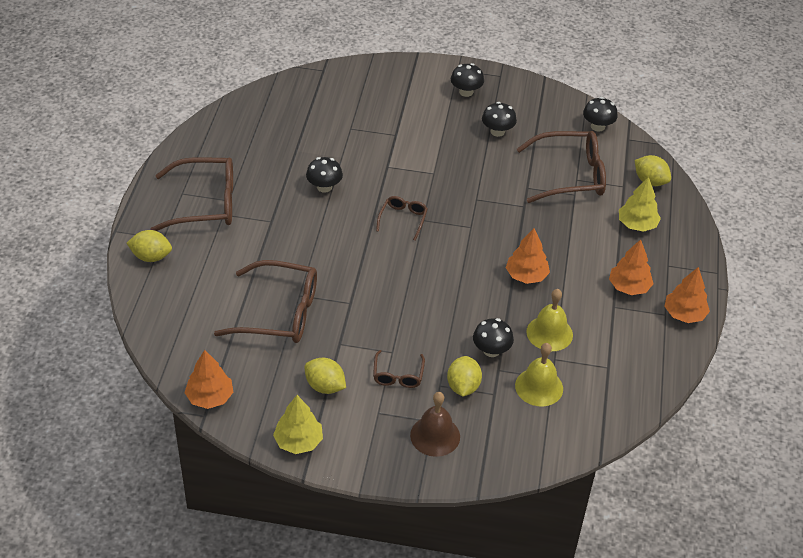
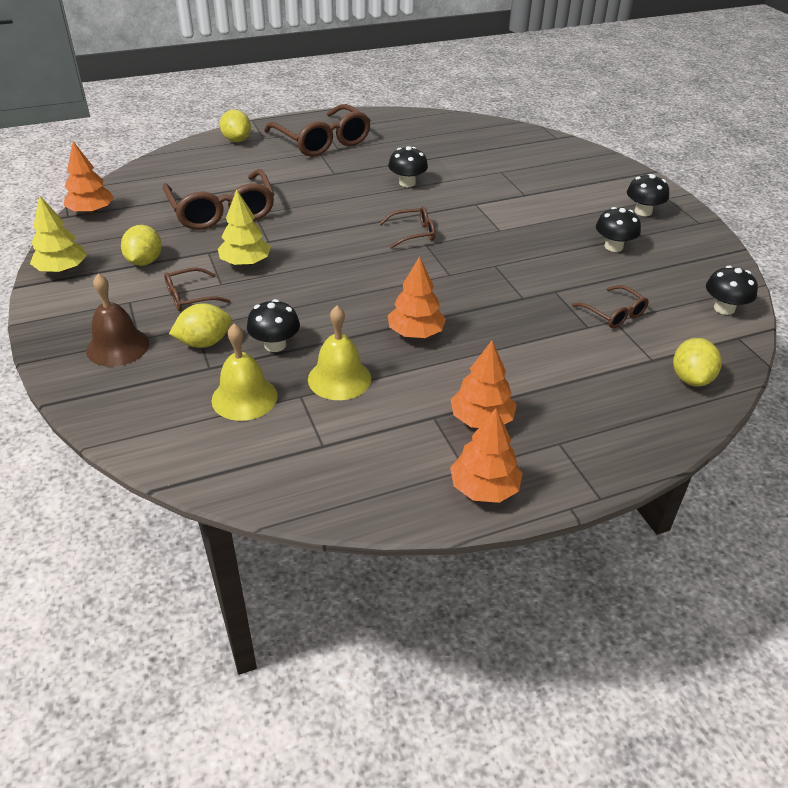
camera: 60 degrees right, 5 degrees down
(569, 175) = (613, 313): brown glasses -> brown glasses, size x0.50
(637, 224) = (600, 392): yellow tree -> yellow tree (245, 263)

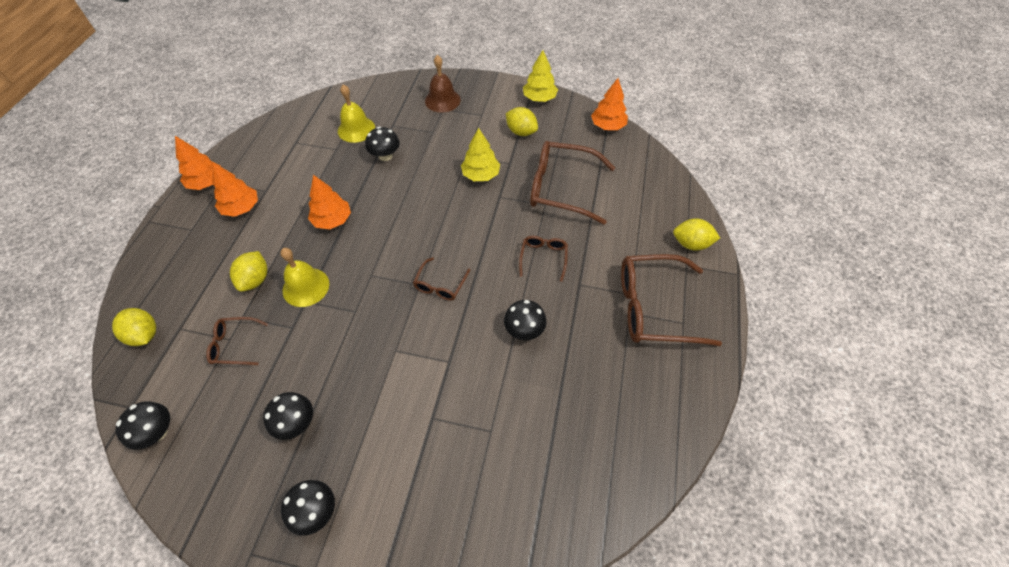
camera: 125 degrees right, 15 degrees up
(190, 297) = (464, 139): brown glasses -> brown glasses (543, 258)
(204, 342) = (415, 130): yellow lemon -> yellow lemon (255, 280)
(339, 378) = (332, 168): yellow bell -> yellow bell (306, 287)

